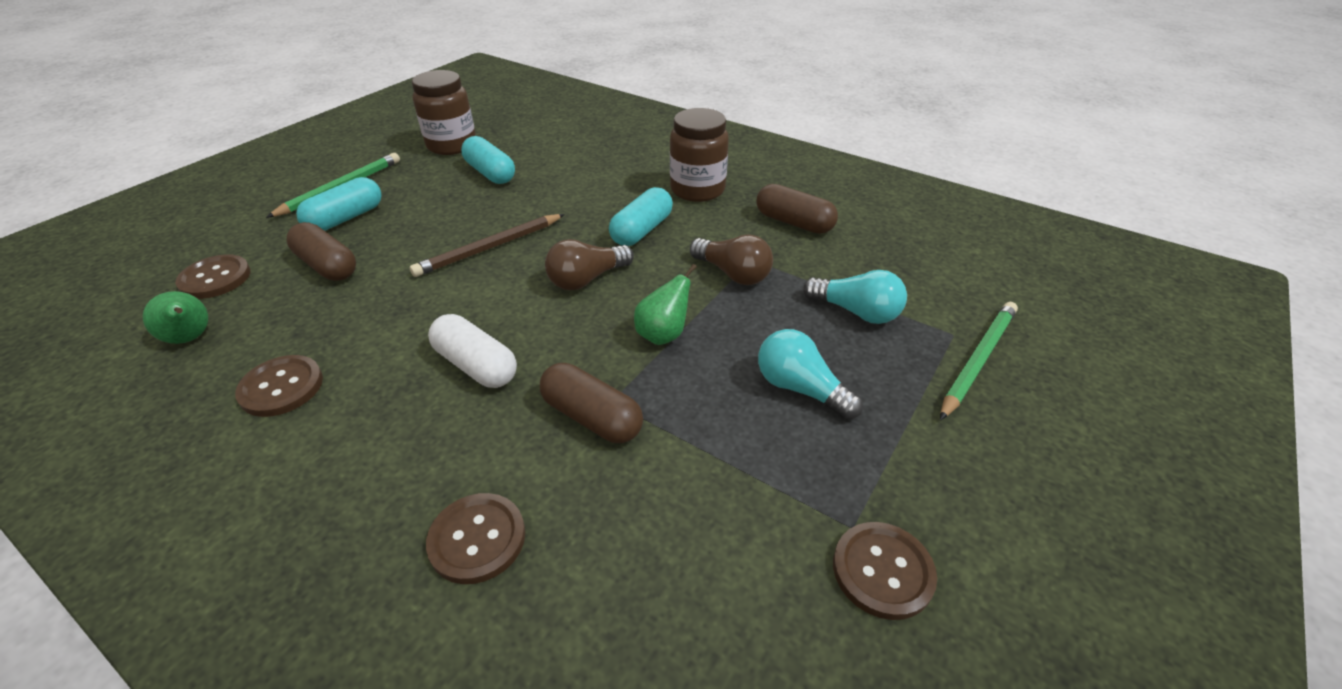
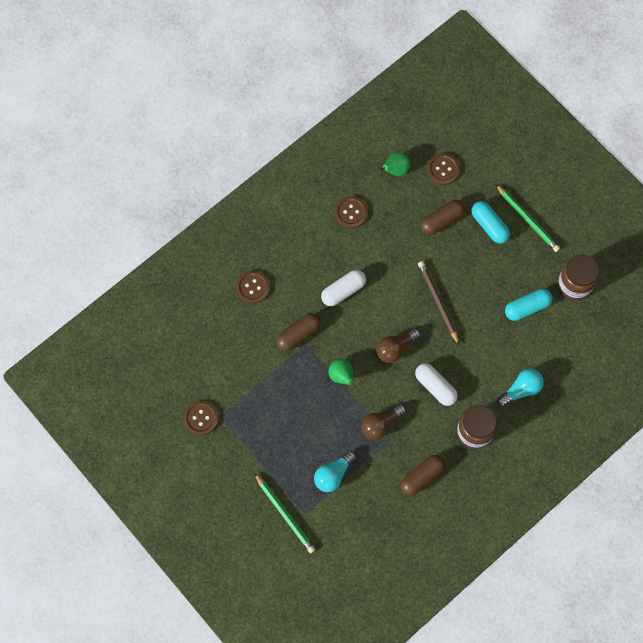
camera: 105 degrees right, 30 degrees up
(587, 279) = (395, 348): brown light bulb -> brown light bulb turned 105 degrees counterclockwise
(642, 230) = (435, 387): turquoise capsule -> white capsule
(800, 388) = (290, 425): turquoise light bulb -> turquoise light bulb (521, 390)

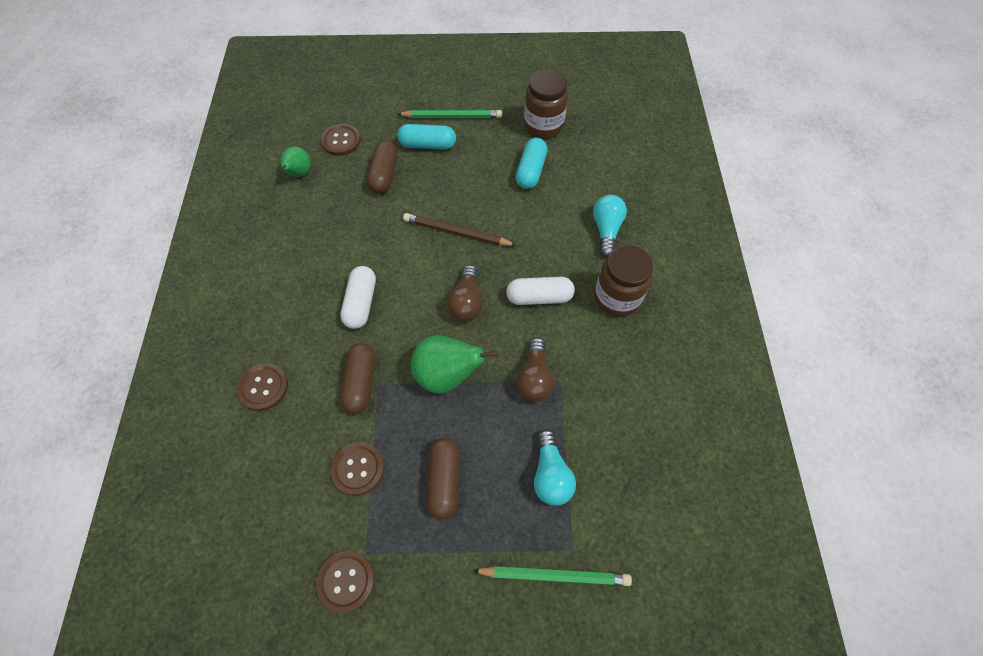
camera: 50 degrees left, 10 degrees down
(341, 376) = (447, 375): green pear -> green pear, size x1.60
(351, 213) = (294, 237): brown button -> brown button (357, 469)
(422, 477) = (627, 383): brown capsule -> brown capsule (444, 480)

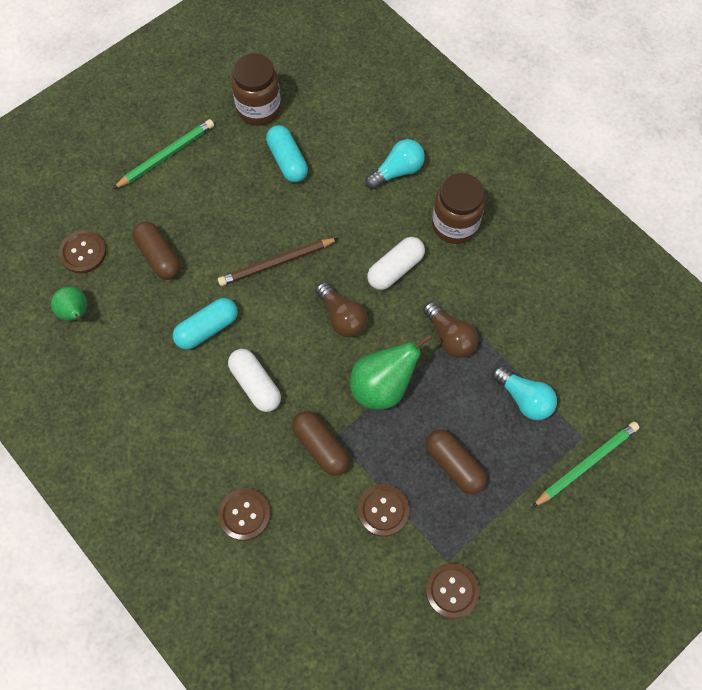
camera: 40 degrees left, 5 degrees up
(428, 145) = (171, 199): turquoise capsule -> turquoise capsule (207, 329)
(606, 230) = (397, 171): turquoise light bulb -> turquoise light bulb turned 90 degrees clockwise

